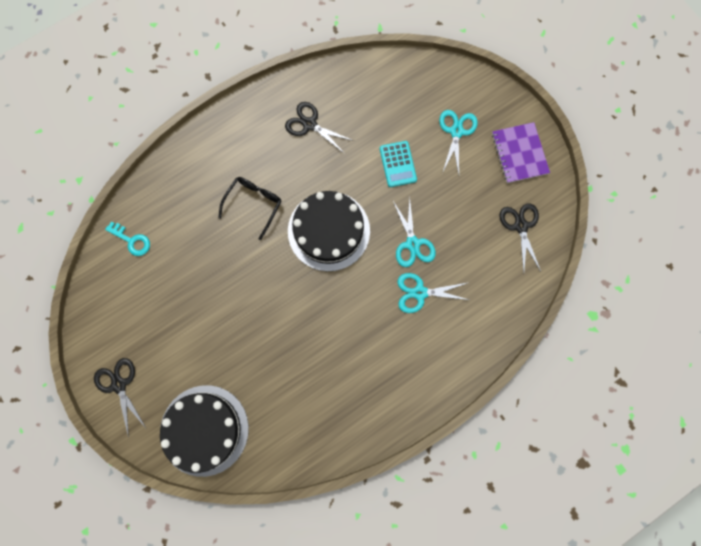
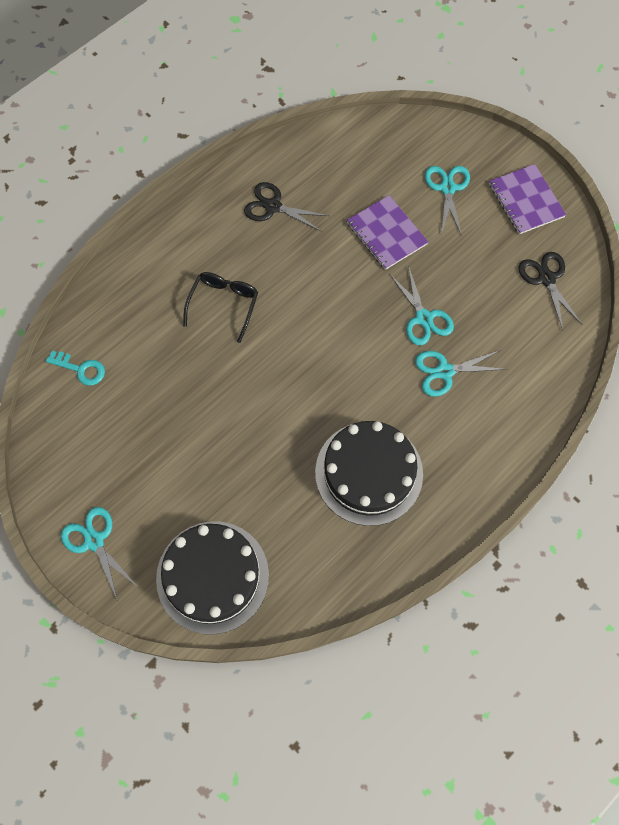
camera: 10 degrees left, 10 degrees down
(119, 385) = (94, 541): black scissors -> turquoise scissors
(328, 231) = (320, 320): black cake -> black cake (369, 473)
(397, 164) = (386, 234): turquoise calculator -> purple notebook

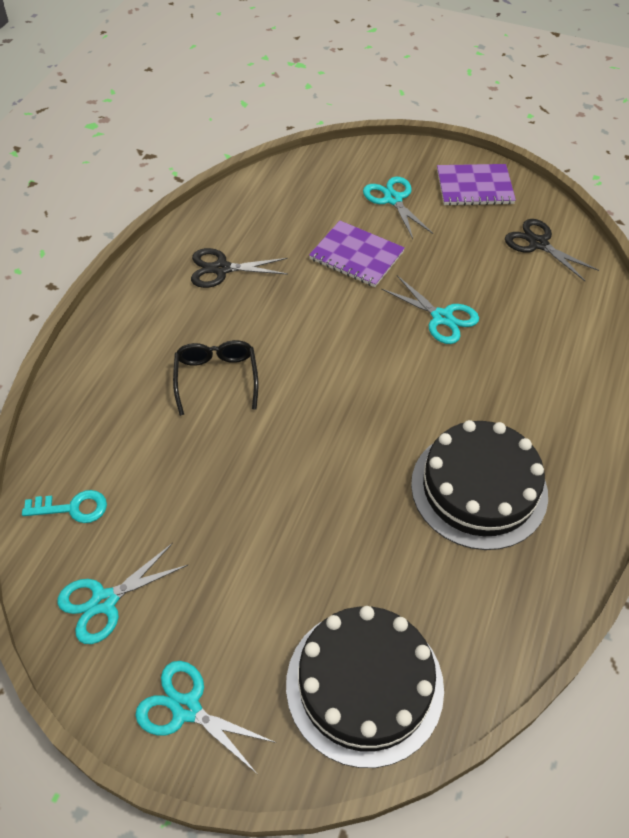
camera: 25 degrees left, 15 degrees down
(445, 371) = (495, 358): turquoise scissors -> turquoise scissors (104, 601)
(526, 200) = (474, 187): purple notebook -> purple notebook turned 45 degrees counterclockwise

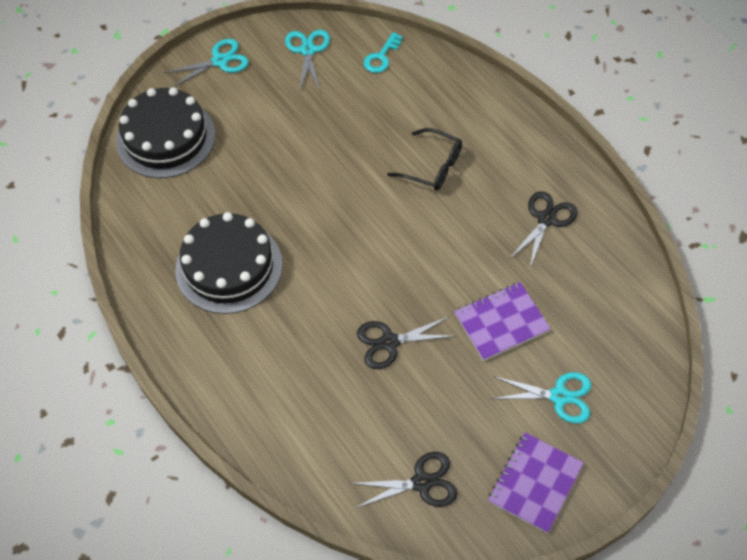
camera: 125 degrees right, 5 degrees up
(441, 317) = (389, 342): turquoise scissors -> black scissors

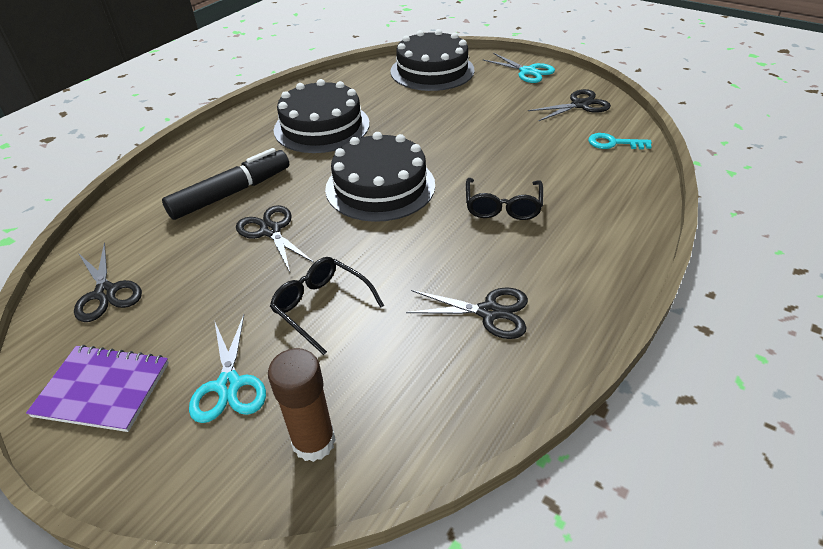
camera: 70 degrees right, 15 degrees down
(308, 50) = (580, 105): turquoise scissors -> black scissors
(314, 367) = (231, 193): none -> black marker
(362, 244) = (380, 186): none -> black cake
(501, 322) = (321, 307): purple notebook -> black glasses
(623, 352) = (314, 442): none -> brown glue stick

